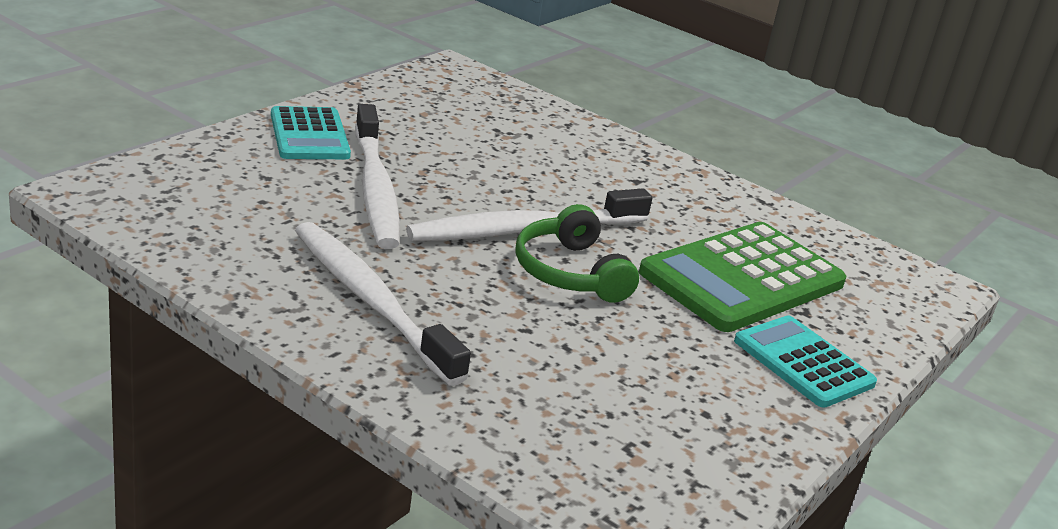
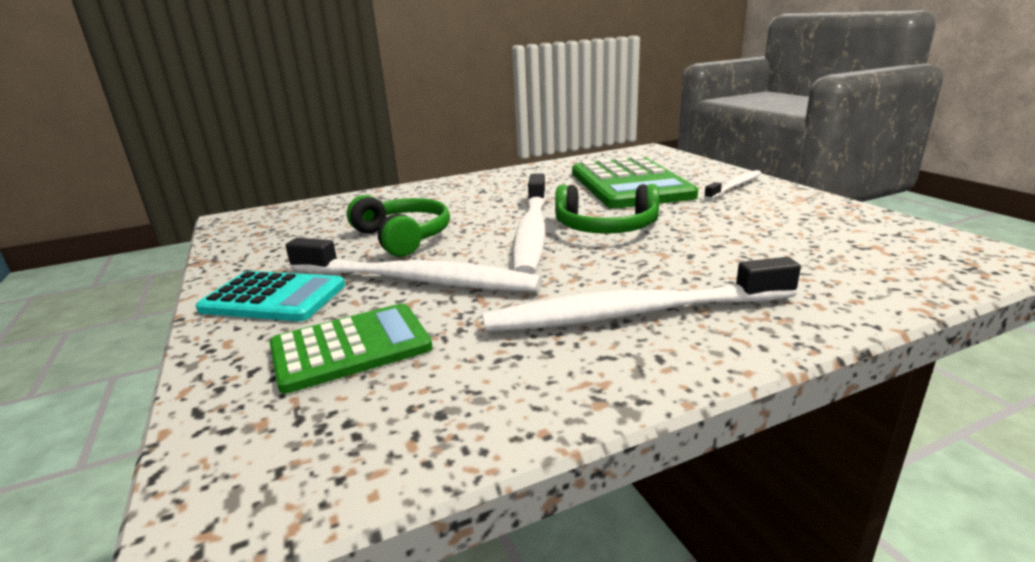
camera: 55 degrees left, 5 degrees down
(253, 186) = (351, 348): none -> green calculator
(464, 162) = (403, 237): none -> green headphones
(803, 362) = (735, 186): turquoise calculator -> white toothbrush

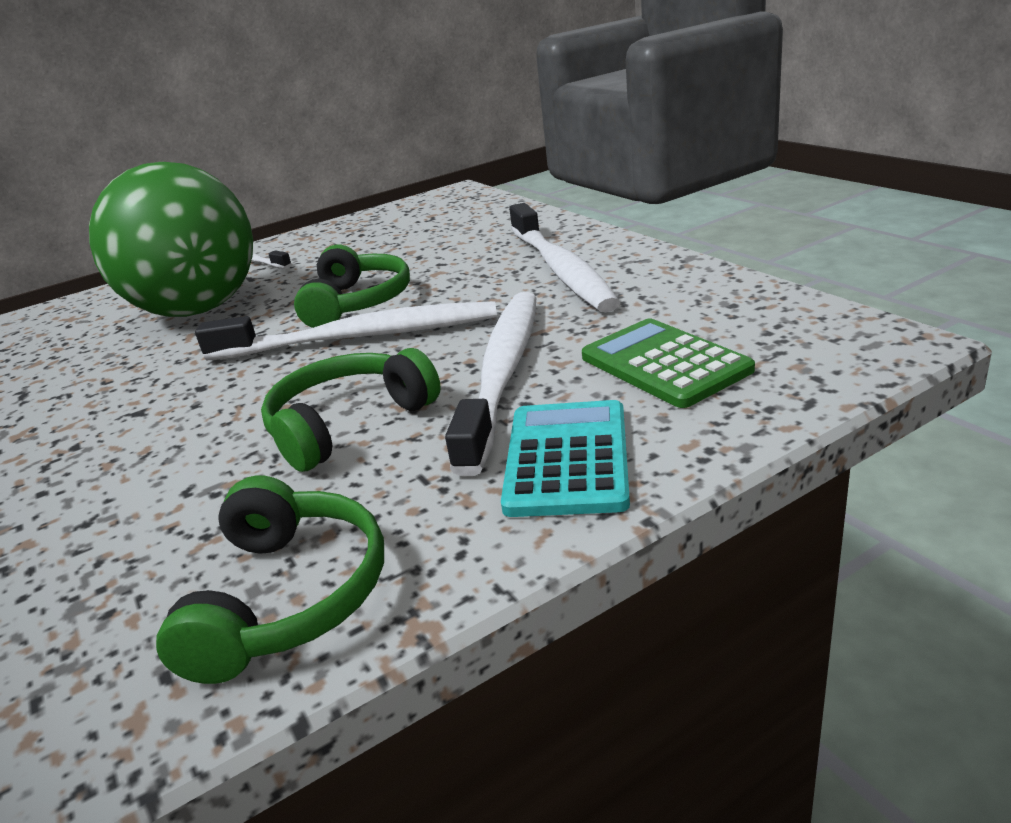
camera: 95 degrees left, 5 degrees up
(263, 236) = (289, 596): none -> green headphones
(629, 184) = (198, 310): green calculator -> green ball

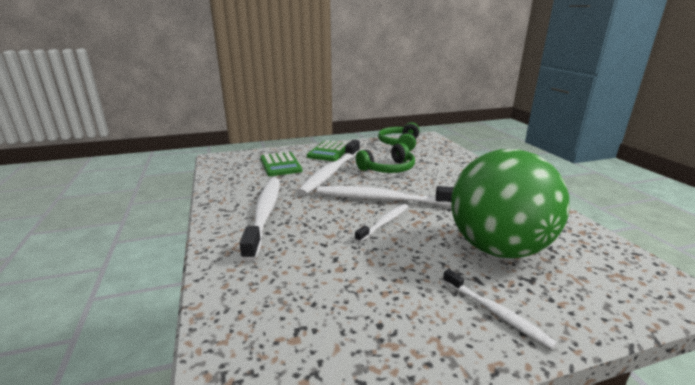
camera: 170 degrees left, 5 degrees down
(357, 302) = (384, 223): green headphones -> white toothbrush
(567, 458) = (329, 151): turquoise calculator -> green calculator

